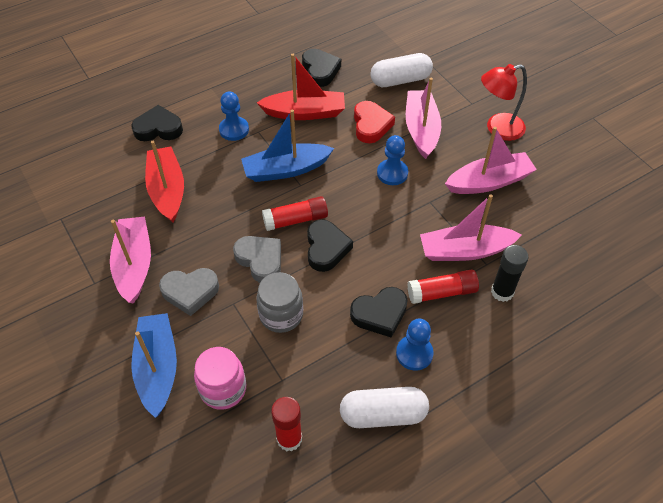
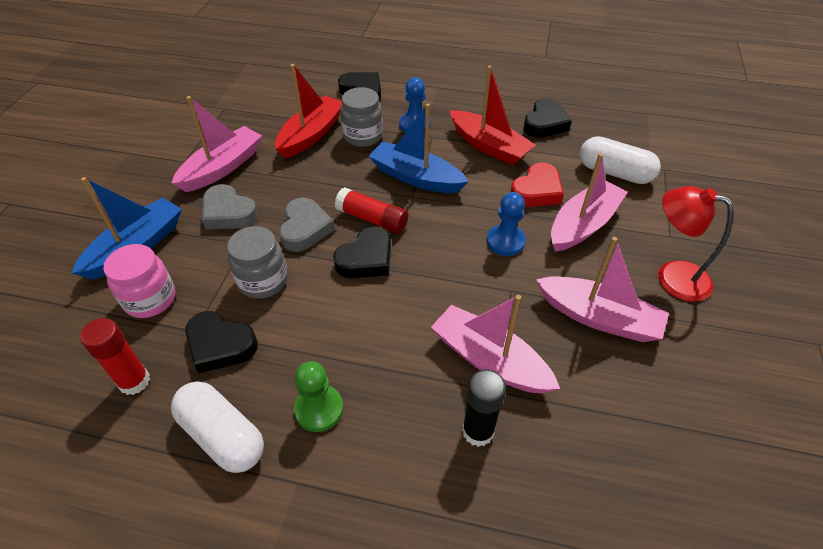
camera: 45 degrees right, 5 degrees down
(208, 164) = (363, 136): none -> grey jar
(380, 314) = (337, 348): black heart -> black heart (220, 345)
(414, 353) = (319, 409): blue pawn -> green pawn
(442, 292) = (416, 378): red glue stick -> none

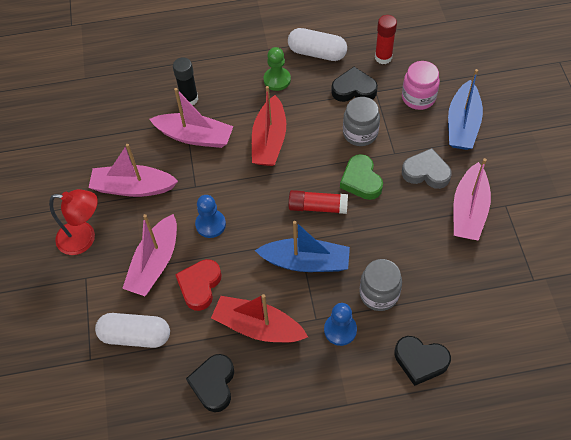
camera: 160 degrees right, 10 degrees up
(305, 229) = (361, 180): grey heart -> green heart
(311, 135) = (426, 277): red boat -> red boat (269, 140)
(366, 259) = (303, 173): black heart -> none

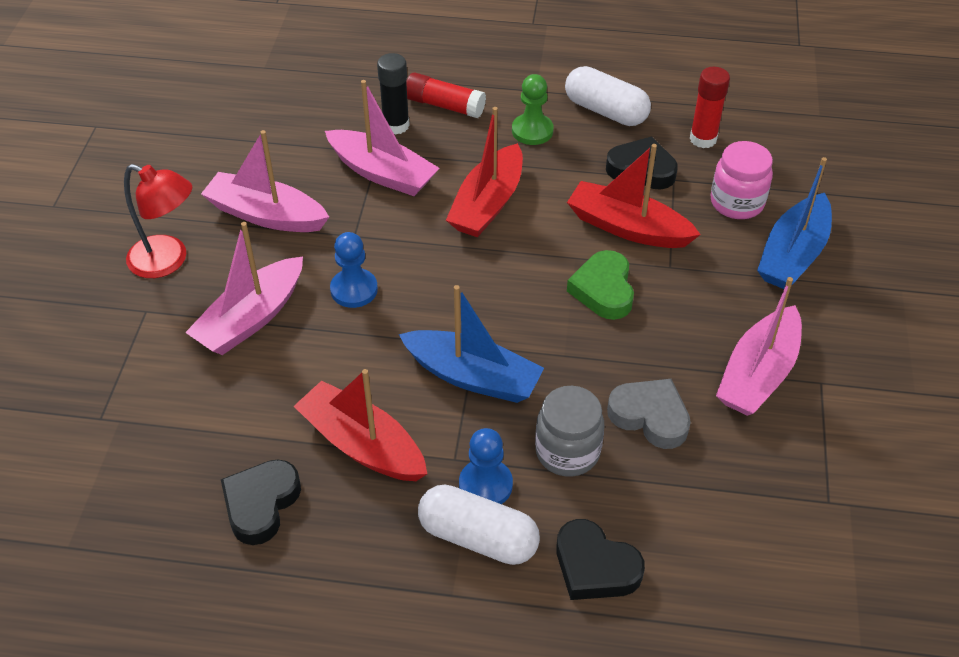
camera: 15 degrees right, 10 degrees down
(135, 335) = (179, 405): white capsule -> white capsule (478, 537)
(199, 286) = (301, 365): red heart -> none
(317, 207) = (522, 308): red glue stick -> red glue stick (444, 105)
(360, 133) = (627, 227): grey jar -> red boat
(426, 172) = (709, 304): grey heart -> grey heart (650, 416)

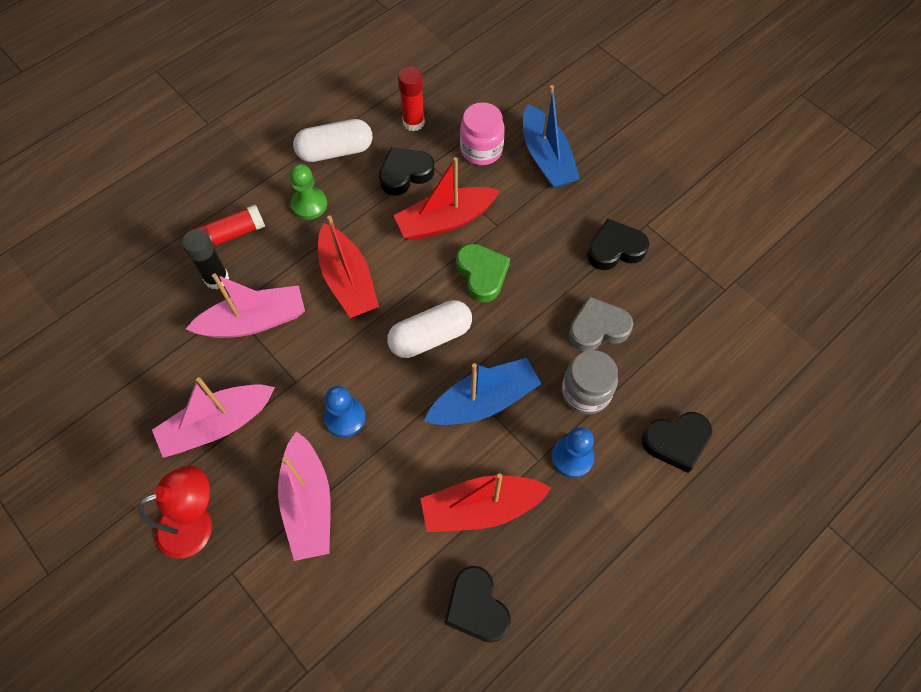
camera: 50 degrees left, 15 degrees up
(478, 537) = (606, 491): white capsule -> white capsule (430, 337)
(603, 290) = (482, 274): green heart -> green heart turned 150 degrees counterclockwise
(758, 374) = (615, 249): pink boat -> black heart

